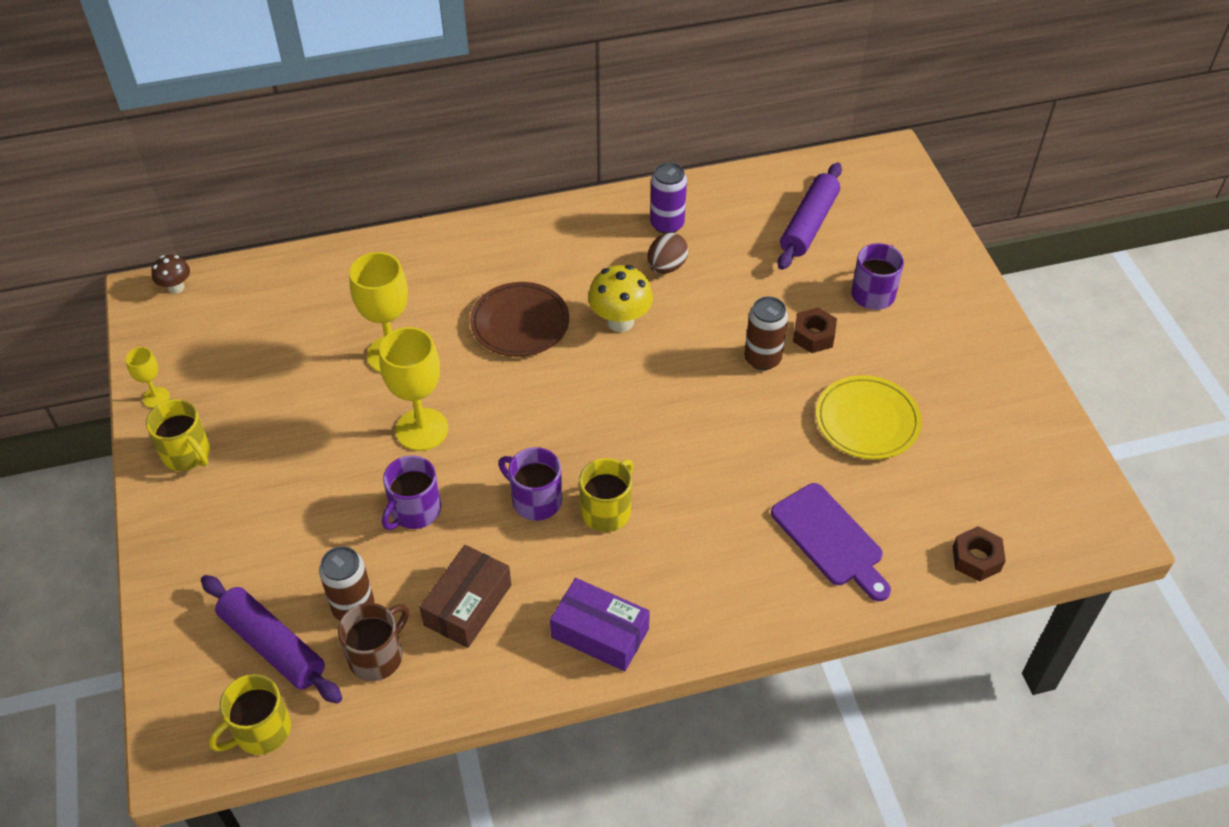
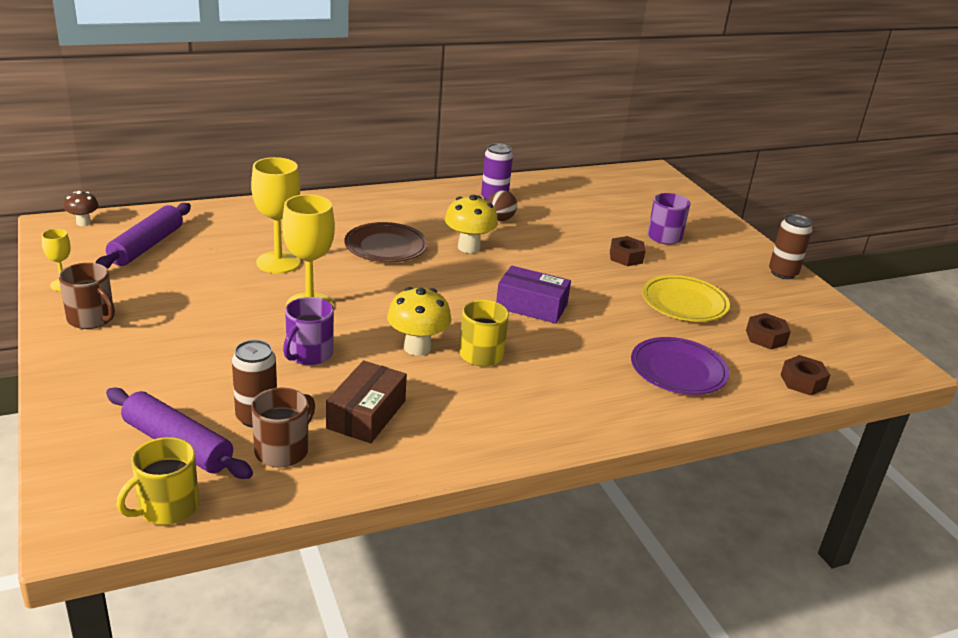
camera: 10 degrees left, 20 degrees down
(187, 454) = (92, 319): yellow mug -> brown mug
(535, 500) = (417, 347): purple mug -> yellow mushroom
(600, 633) = (493, 432): purple box -> purple box (531, 306)
(762, 359) = (589, 268): brown can -> brown can (783, 273)
(808, 224) = (603, 201): purple rolling pin -> purple rolling pin (146, 246)
(830, 539) = (678, 370): purple cutting board -> purple plate
(953, 482) = (766, 337): none -> brown nut

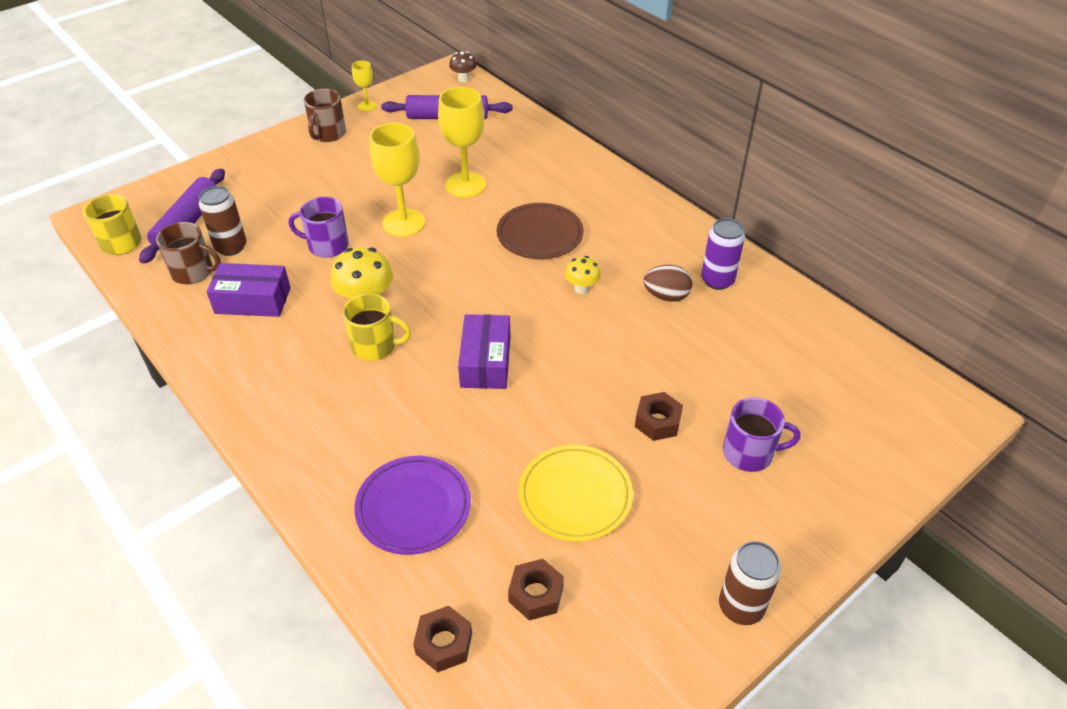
camera: 75 degrees right, 15 degrees up
(366, 414) = (253, 300): brown box -> purple box
(469, 247) = (582, 289): yellow mushroom -> yellow mushroom, size x0.60

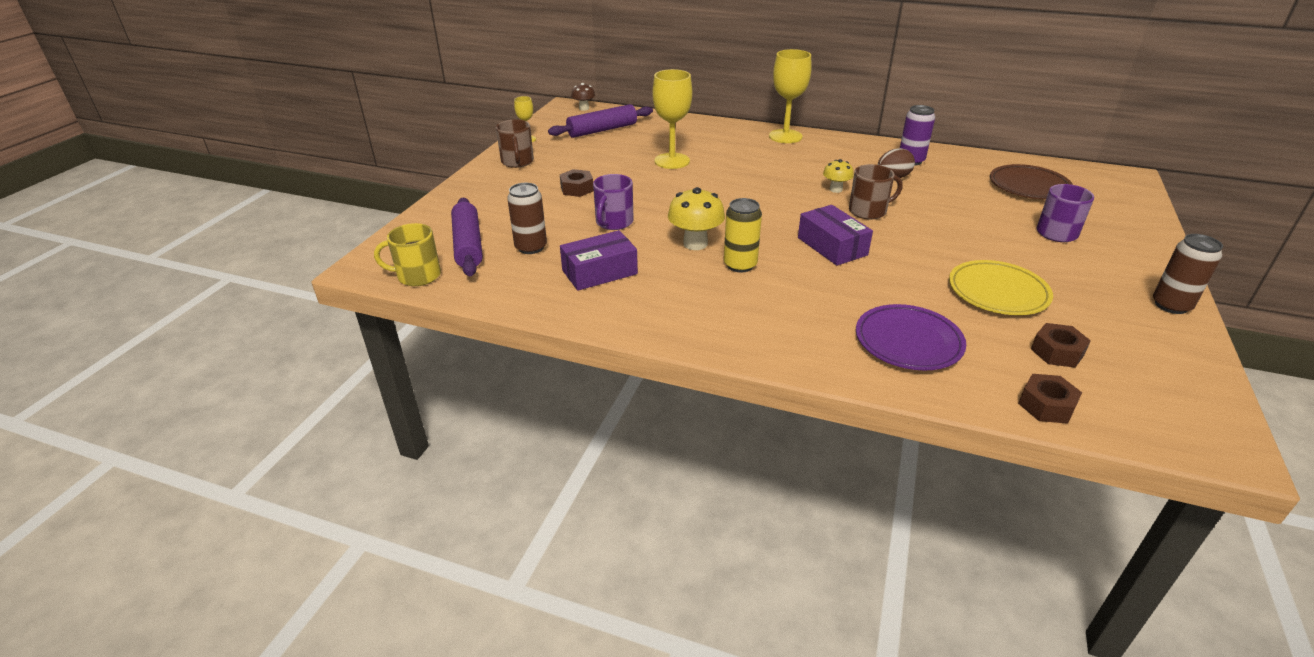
camera: 30 degrees left, 10 degrees down
(194, 272) = (519, 272): brown mug -> brown mug (868, 211)
(327, 245) = (614, 222): purple mug -> purple mug turned 45 degrees counterclockwise
(375, 346) = (740, 265): yellow mug -> yellow can
(403, 223) = (656, 193): yellow goblet -> yellow goblet (785, 136)
(540, 235) = (765, 171): brown plate -> brown plate (1029, 186)
(657, 422) = (985, 237): brown nut -> brown nut (577, 189)

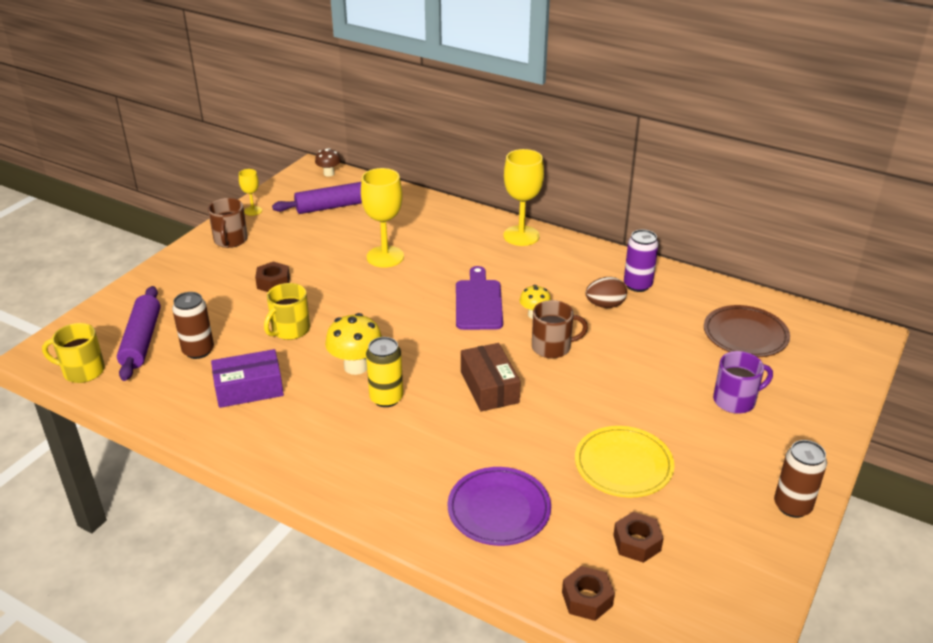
camera: 10 degrees right, 0 degrees up
(614, 222) = (290, 330): purple mug -> yellow mug
(779, 185) = (478, 302): none -> purple cutting board
(832, 246) = (489, 387): purple box -> brown box

